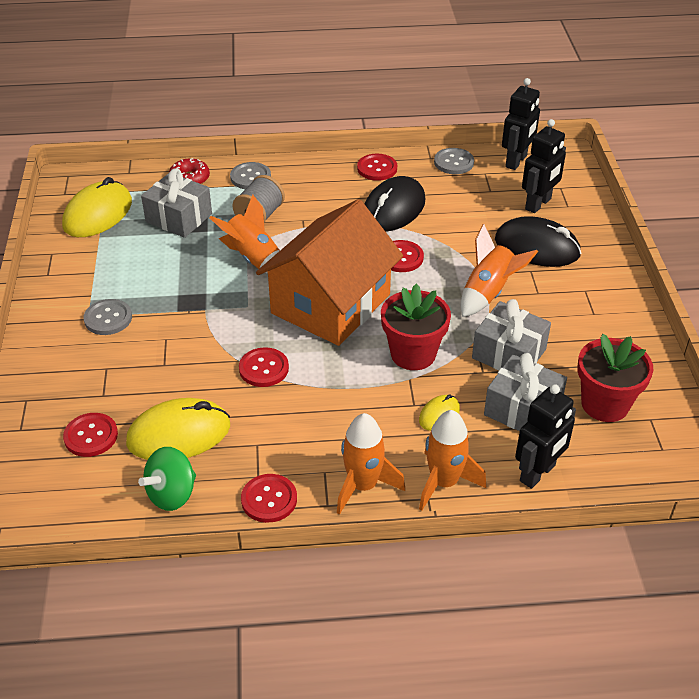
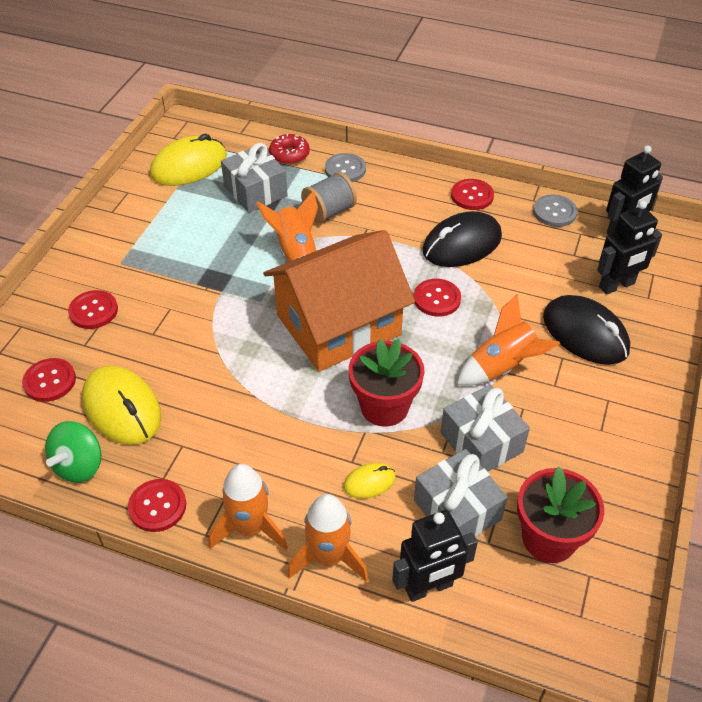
camera: 25 degrees right, 5 degrees up
(108, 318) = (134, 271): grey button -> none
(172, 494) = (79, 465): green spinning top -> green spinning top turned 45 degrees counterclockwise
(179, 434) = (122, 408): yellow mouse -> yellow mouse turned 45 degrees clockwise
(264, 368) = (236, 370): red button -> red button (93, 311)

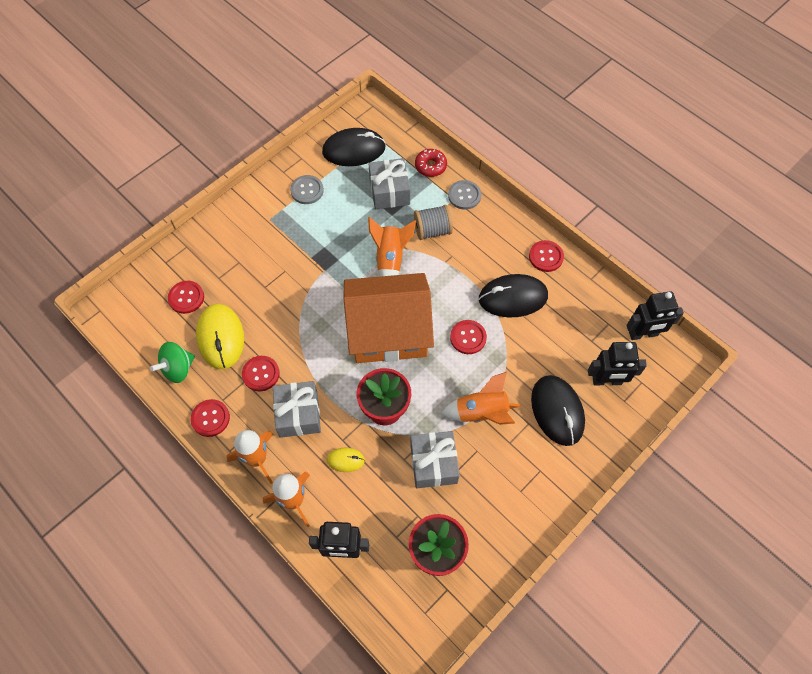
camera: 25 degrees right, 15 degrees up
(93, 311) = (235, 253): red button -> red button (261, 374)
(189, 166) = (354, 150): yellow mouse -> black mouse
(457, 510) = (390, 505): grey gift -> grey gift (298, 414)
(554, 212) = (600, 296): grey button -> grey button (307, 190)

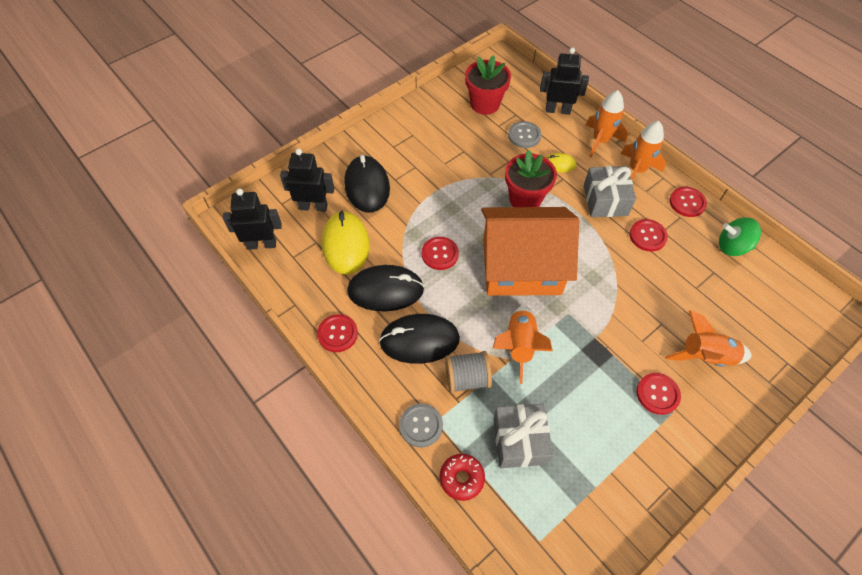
camera: 175 degrees left, 5 degrees down
(178, 369) = (732, 246): green spinning top -> green spinning top turned 135 degrees counterclockwise
(186, 297) = (748, 318): red button -> red button (657, 394)
(220, 337) = (697, 273): yellow mouse -> yellow mouse (346, 244)
(307, 190) = (631, 452): grey button -> grey button (524, 135)
(354, 150) = (571, 518): black mouse -> black mouse (419, 340)
(433, 464) = (483, 156): grey gift -> none
(481, 412) = (436, 190): orange rocket -> orange rocket (705, 356)

